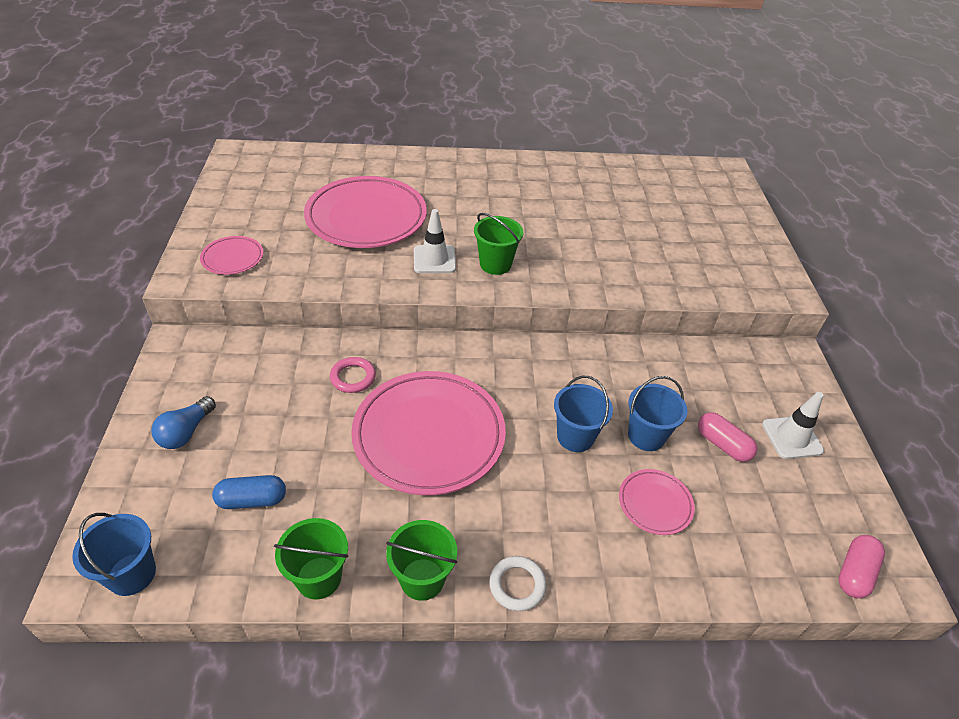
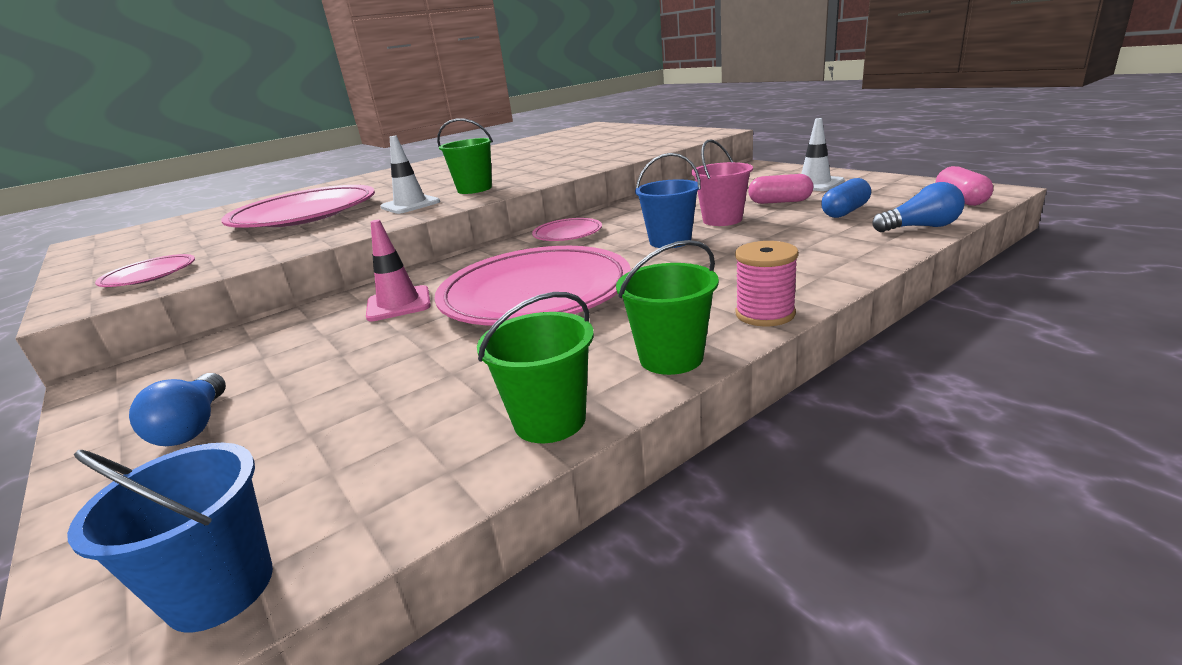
camera: 30 degrees left, 20 degrees down
(252, 500) = (370, 421): blue capsule -> blue capsule (845, 212)
(353, 377) = (399, 304): pink ring -> pink traffic cone
(517, 585) = (765, 314): white ring -> pink spool
(646, 436) = (722, 220): blue bucket -> pink bucket
(655, 504) = (787, 236): pink plate -> pink plate (567, 234)
(757, 581) = (920, 227): none -> blue light bulb

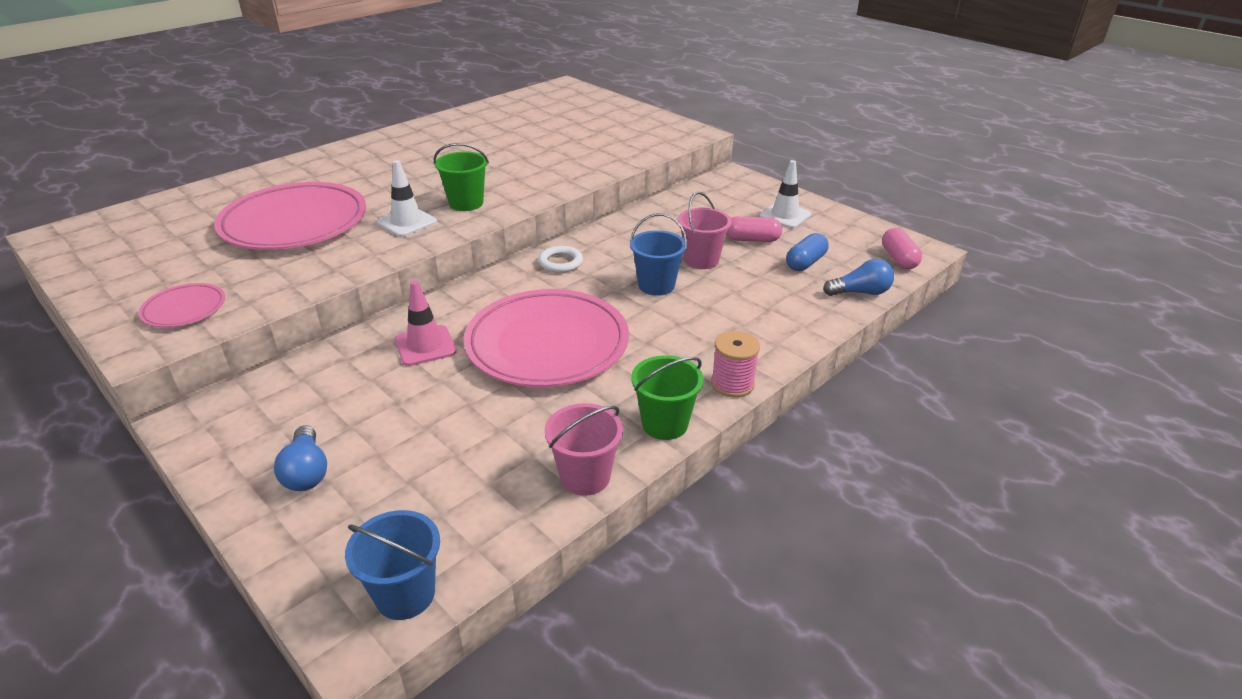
camera: 10 degrees left, 10 degrees up
(550, 420) = (585, 477): green bucket -> pink bucket
(567, 234) = (561, 262): pink plate -> white ring

